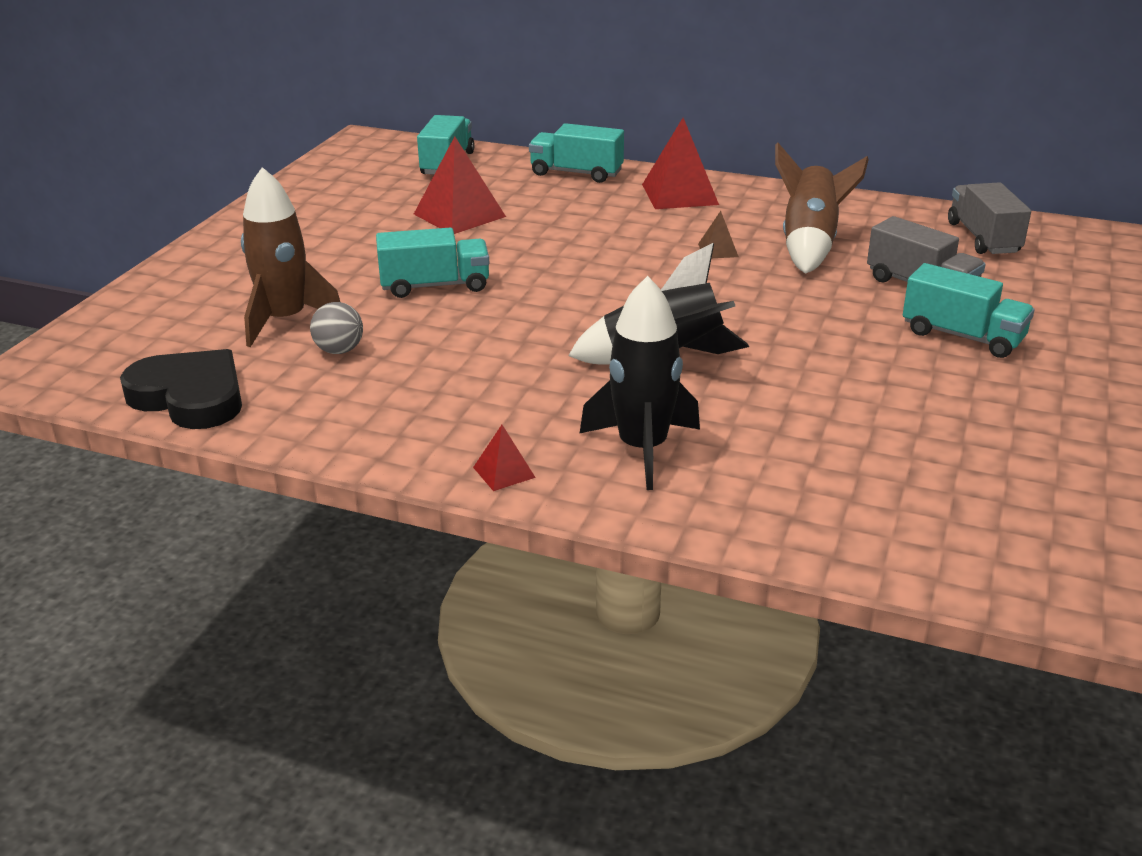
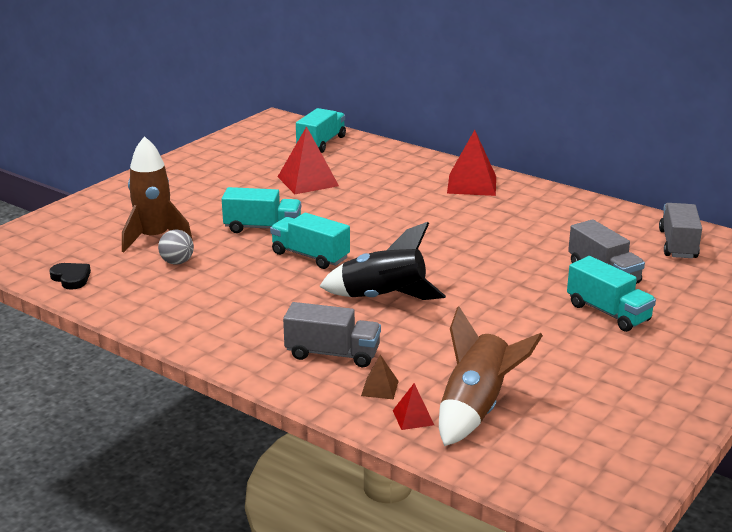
camera: 15 degrees right, 5 degrees down
(190, 396) = (71, 278): black heart -> black heart, size x0.53
(504, 472) = (235, 354): red pyramid -> red pyramid (413, 417)
(576, 173) = (407, 160): turquoise truck -> turquoise truck (310, 256)
(642, 449) = (332, 354): black rocket -> grey truck
(718, 250) = (472, 228): brown pyramid -> brown pyramid (380, 388)
(810, 245) = (542, 233): brown rocket -> brown rocket (476, 409)

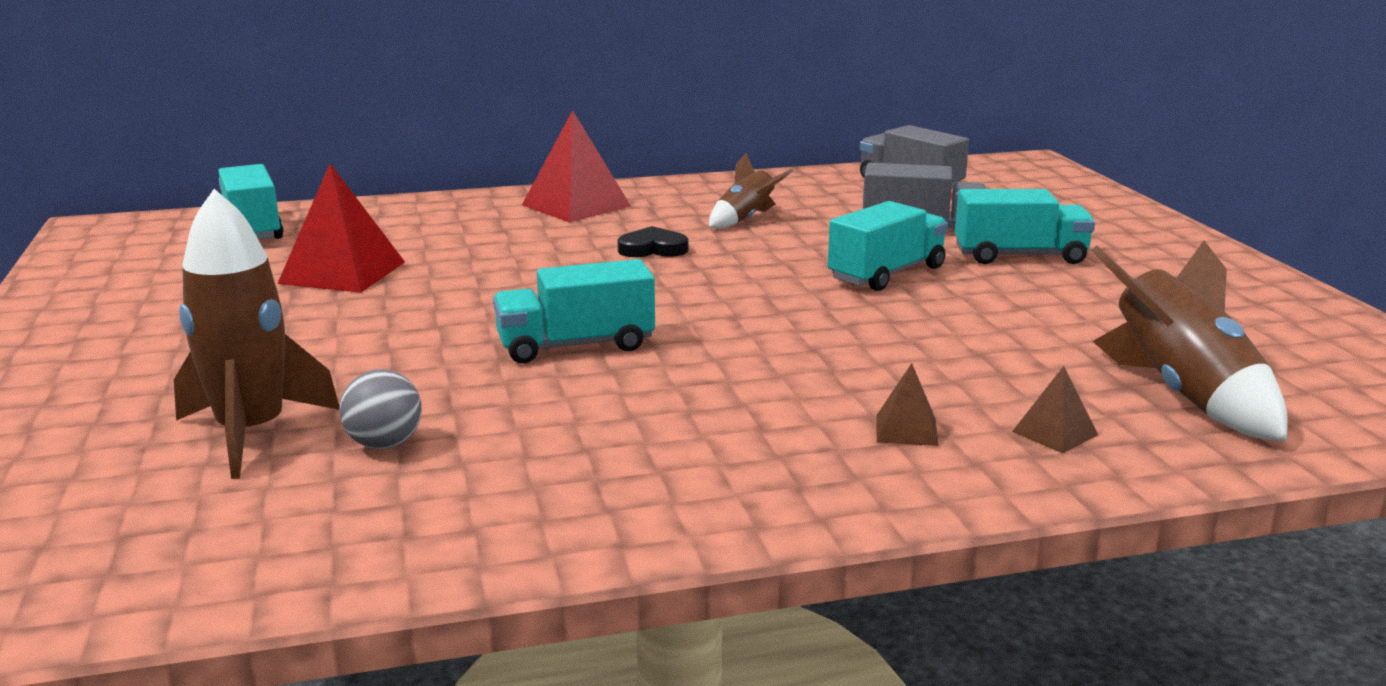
camera: 50 degrees left, 5 degrees down
(71, 278) = (224, 566): black heart -> black heart (653, 249)
(263, 228) = (416, 345): turquoise truck -> turquoise truck (886, 274)
(332, 354) = (906, 430): grey truck -> brown pyramid
(383, 298) = (791, 345): black rocket -> none
(413, 417) = (1166, 439): red pyramid -> none
(528, 227) = (746, 219): none -> brown rocket

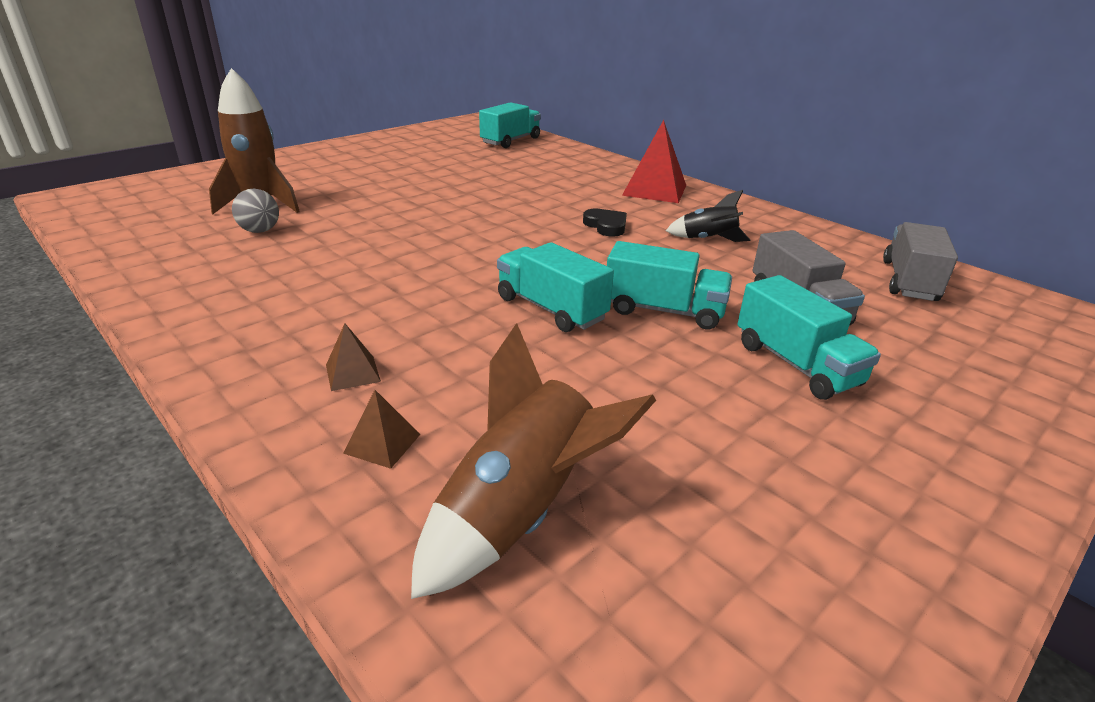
camera: 60 degrees right, 10 degrees up
(342, 272) = (473, 170): red pyramid -> none
(575, 346) = (420, 241): turquoise truck -> turquoise truck (551, 309)
(746, 219) = (708, 240): brown rocket -> black rocket

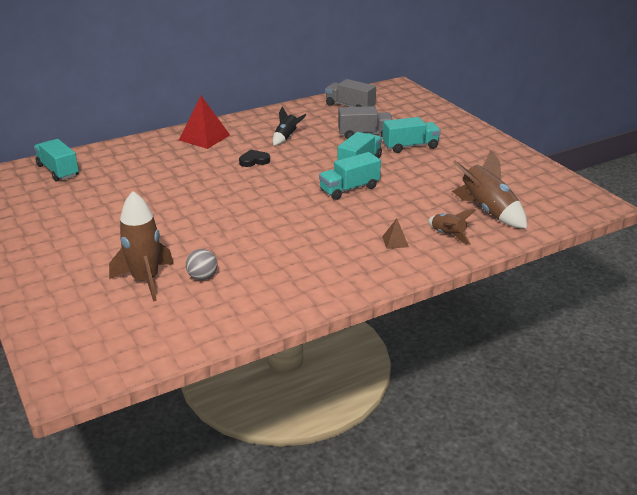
camera: 75 degrees left, 0 degrees up
(382, 443) = (448, 235): brown pyramid -> brown rocket

